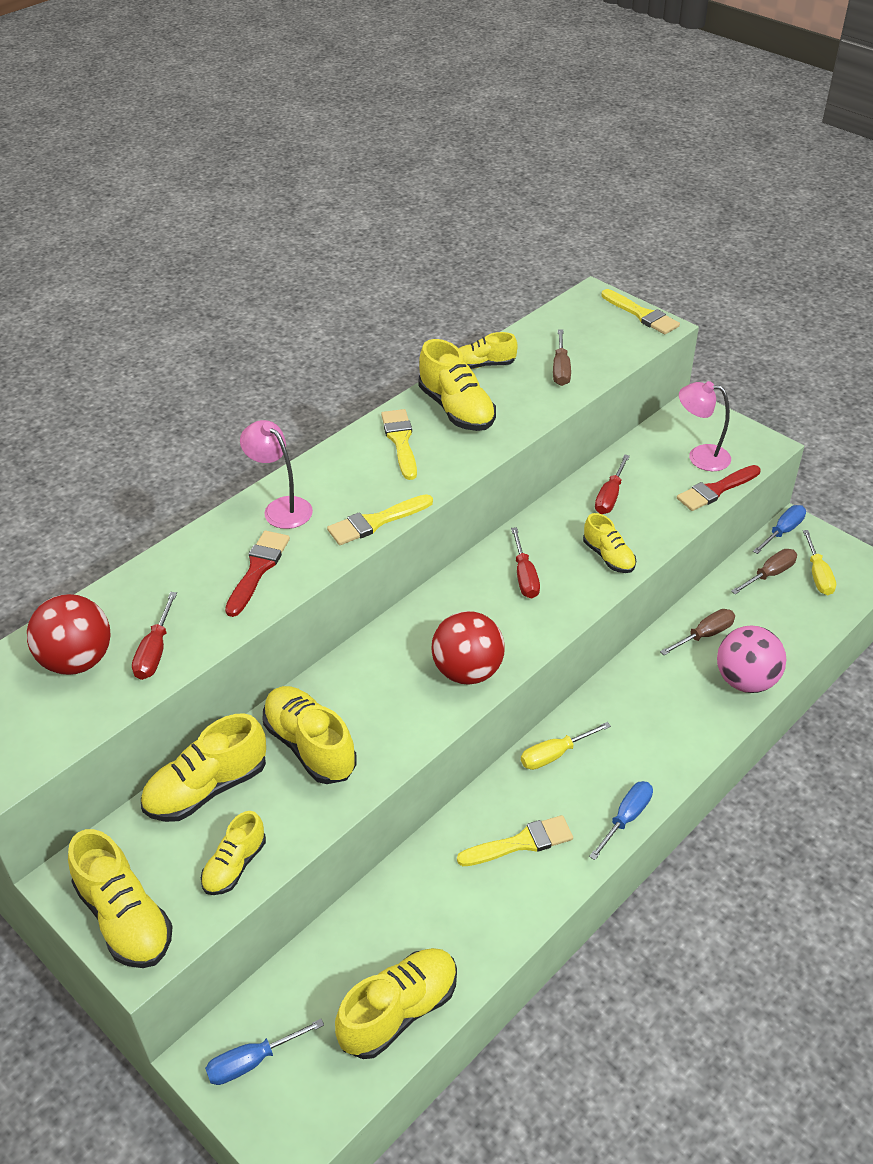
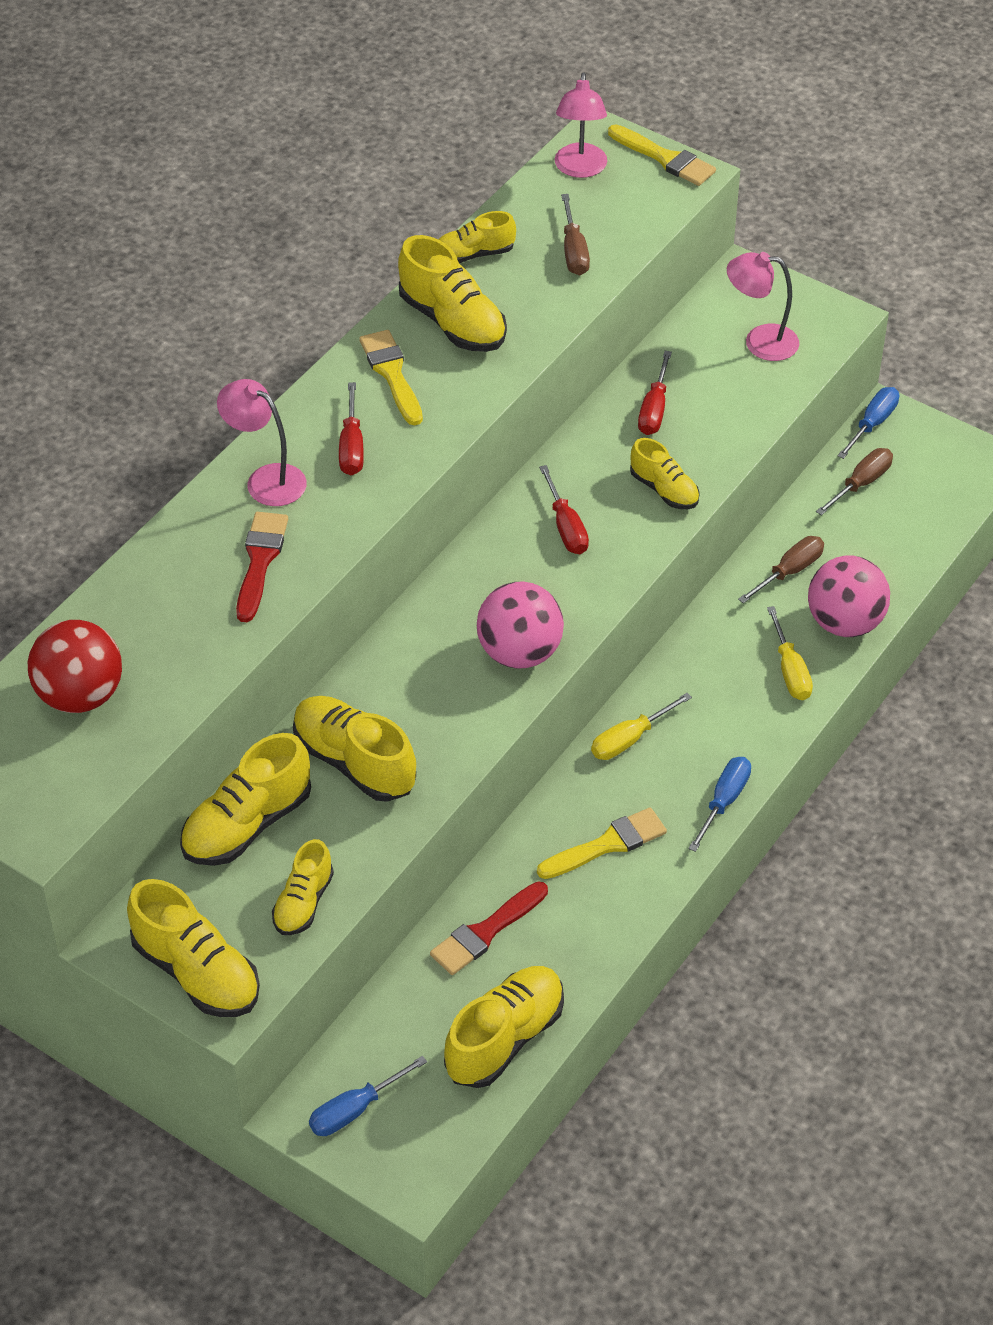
camera: 10 degrees left, 5 degrees up
(155, 651) = (168, 674): red screwdriver -> red screwdriver (351, 446)
(376, 522) = (387, 485): yellow brush -> none
(467, 671) = (519, 652): red ball -> pink ball
(576, 316) = (580, 169): none -> pink lamp
(716, 490) = (784, 386): red brush -> red brush (486, 932)
(818, 575) = (920, 477): yellow screwdriver -> yellow screwdriver (790, 670)

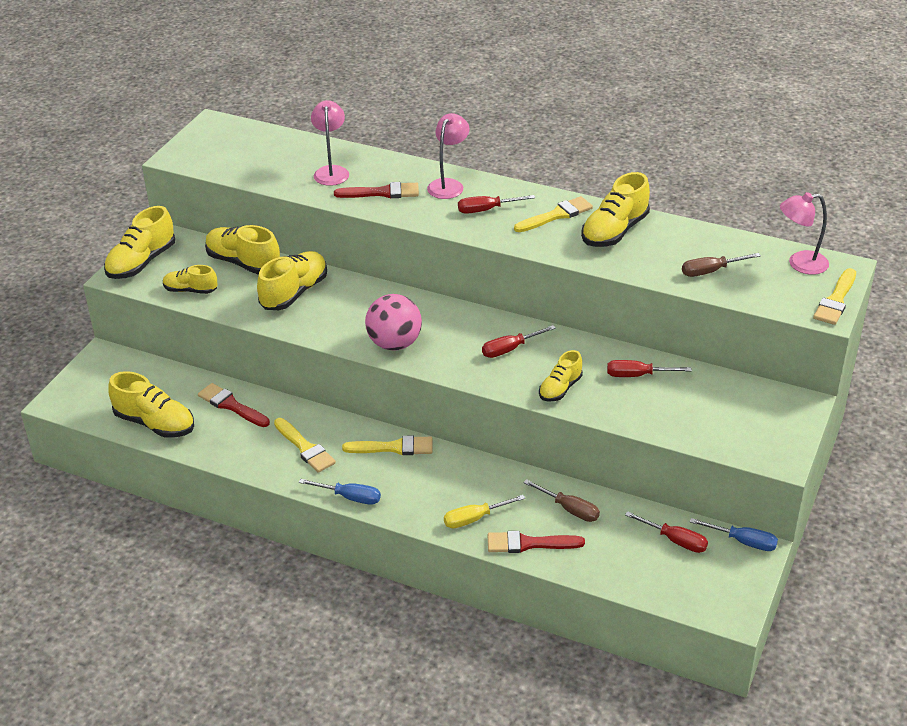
camera: 80 degrees right, 10 degrees down
(80, 695) = (270, 153): red ball -> none
(355, 1109) = (105, 374): blue screwdriver -> none
(474, 254) = (685, 231): yellow shoe -> none
(630, 739) = (394, 447): yellow screwdriver -> yellow brush
(760, 342) = (732, 419): pink lamp -> pink lamp (331, 171)
(844, 623) = (529, 543): pink ball -> red brush
(861, 484) = (675, 540): brown screwdriver -> red screwdriver

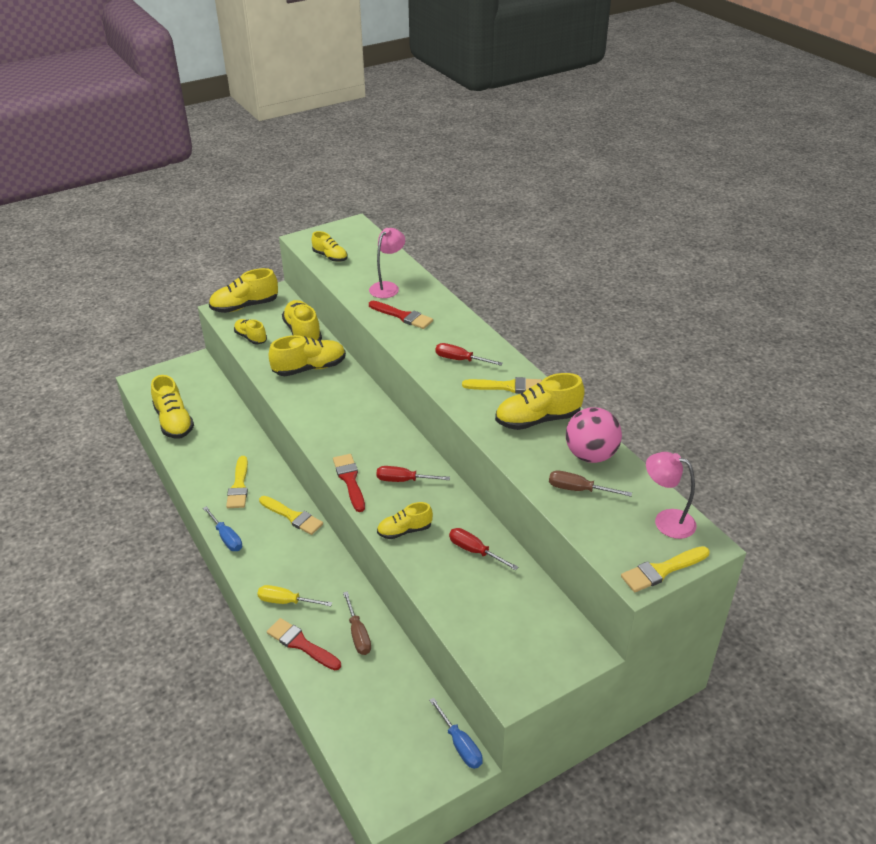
camera: 35 degrees right, 0 degrees up
(230, 165) = (330, 257): none -> yellow shoe
(231, 405) = (229, 432): red brush -> red brush (350, 480)
(394, 344) = (330, 436): pink ball -> pink ball (591, 455)
(448, 185) = (455, 329): pink lamp -> none
(675, 540) = (408, 709): red screwdriver -> none

